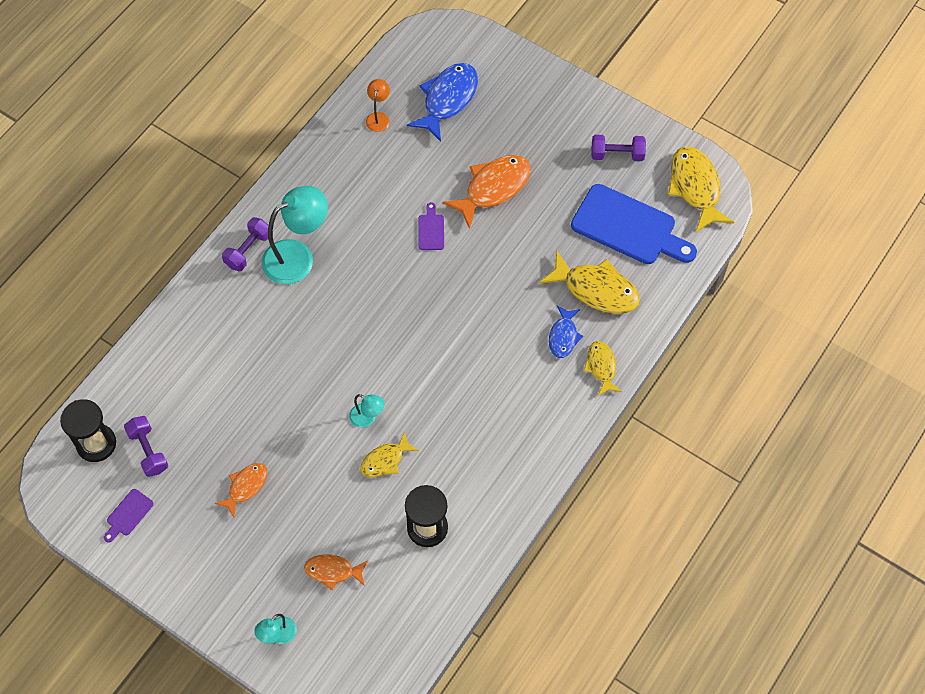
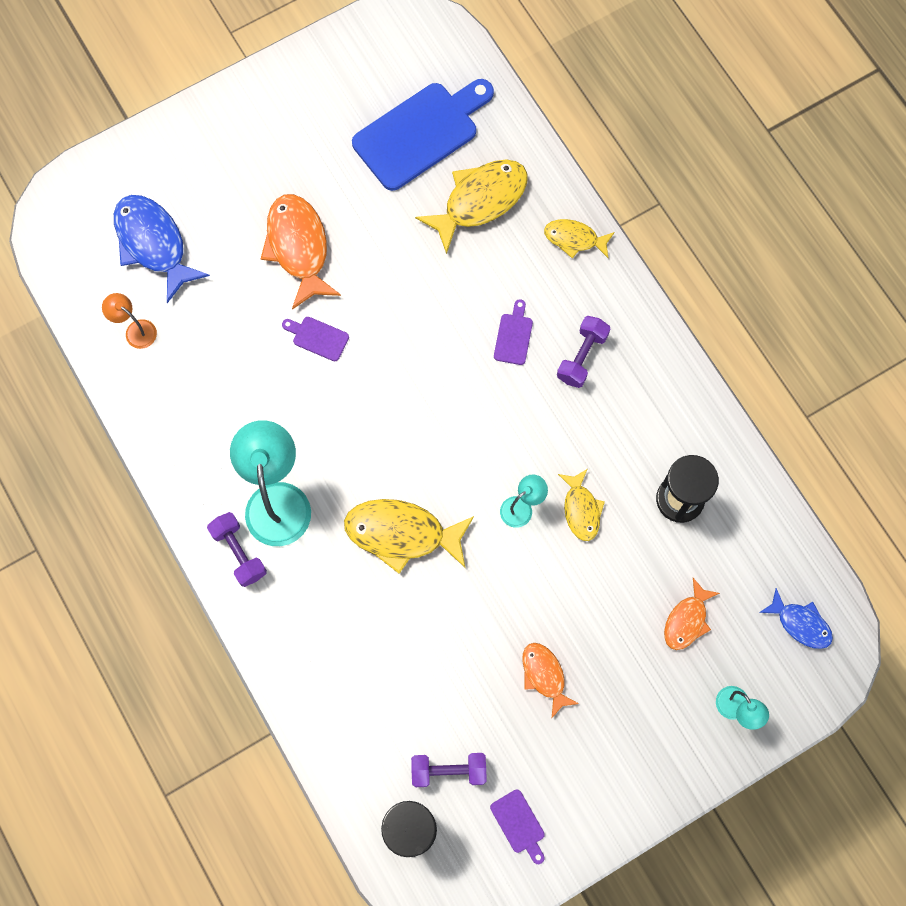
camera: 65 degrees left, 10 degrees up
(499, 357) = (513, 336): none -> purple cutting board
(563, 336) = (520, 260): blue fish -> blue fish (800, 623)
(617, 154) = (324, 101): purple dumbbell -> purple dumbbell (582, 357)
(695, 188) = (406, 44): yellow fish -> yellow fish (402, 534)

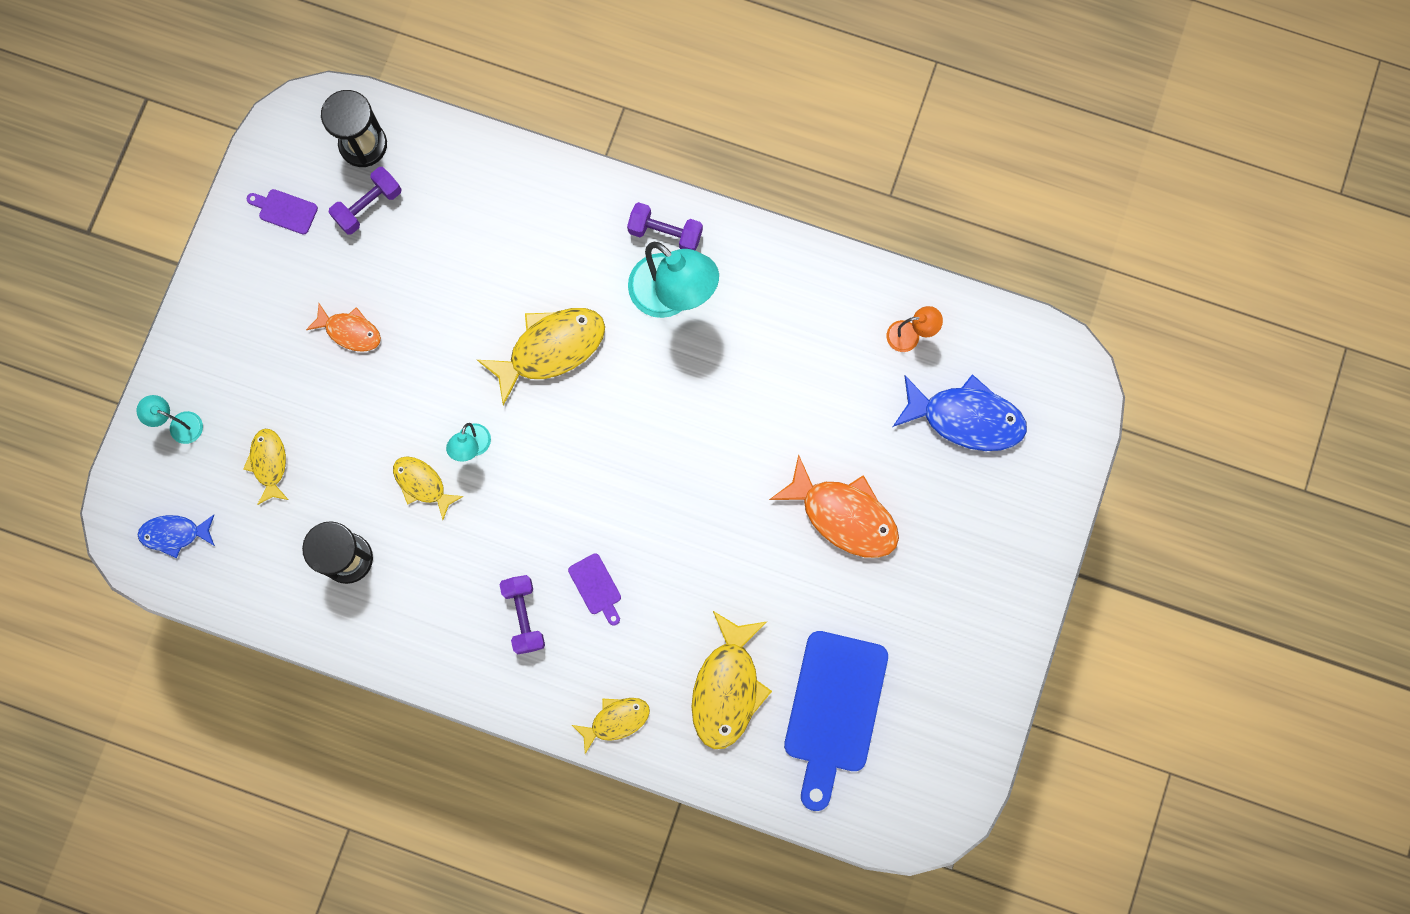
camera: 140 degrees right, 5 degrees up
(318, 338) = (757, 451): purple cutting board -> none
(687, 620) = (269, 463): orange fish -> yellow fish

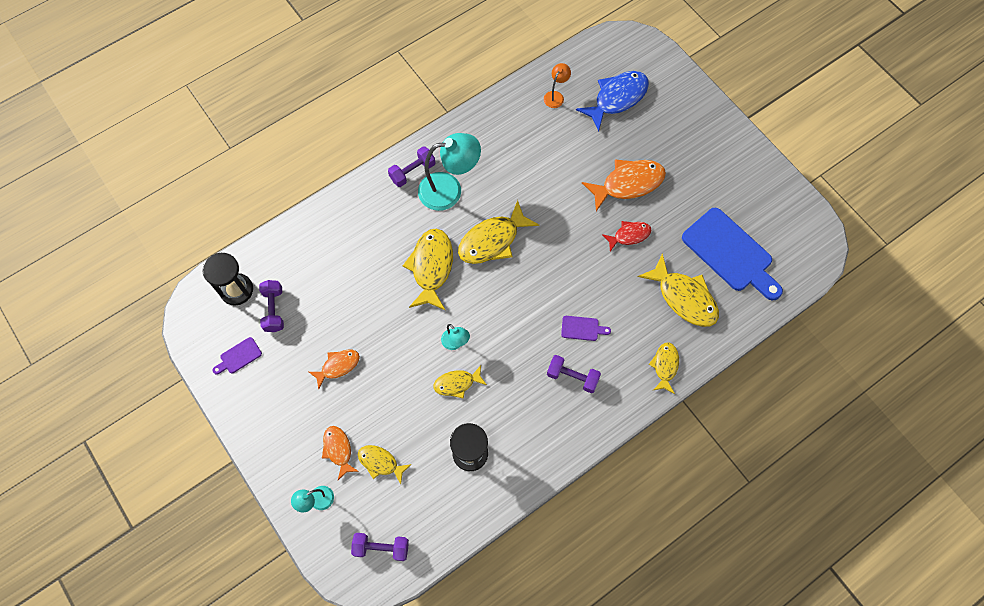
camera: 55 degrees left, 10 degrees down
(175, 534) = (381, 547): blue fish -> purple dumbbell
(252, 405) = (338, 450): none -> orange fish
(639, 398) = (492, 240): none -> yellow fish
(767, 564) = (629, 235): none -> red fish

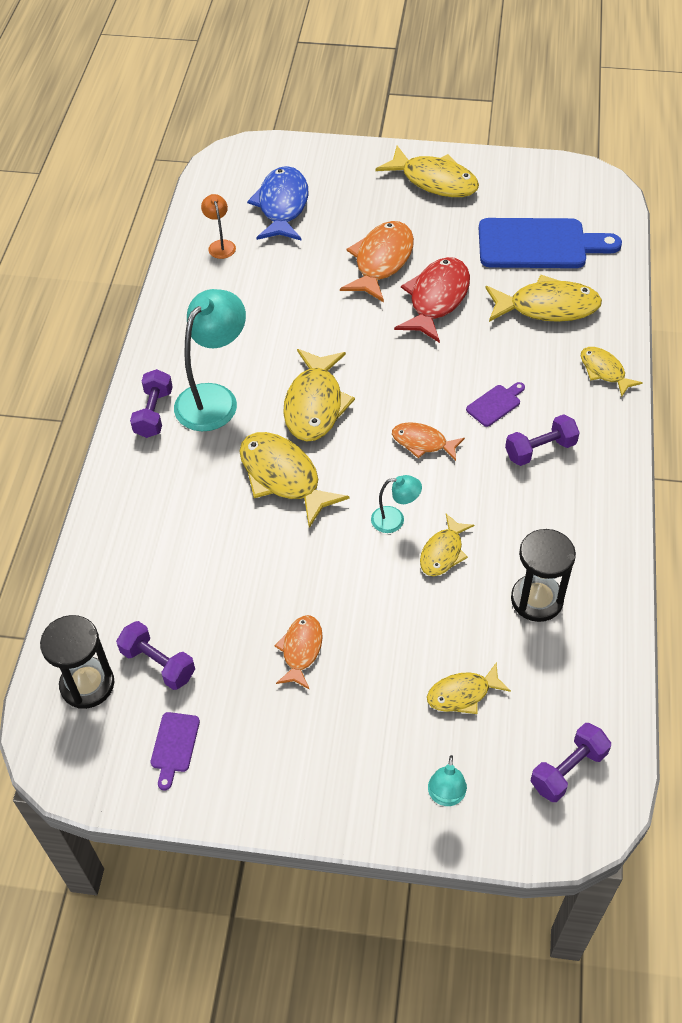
camera: 45 degrees left, 15 degrees down
(338, 450) = (404, 726): orange fish -> orange fish (423, 443)
(629, 235) = (436, 299): red fish -> red fish, size x1.73
(722, 156) = (434, 181): none -> yellow fish

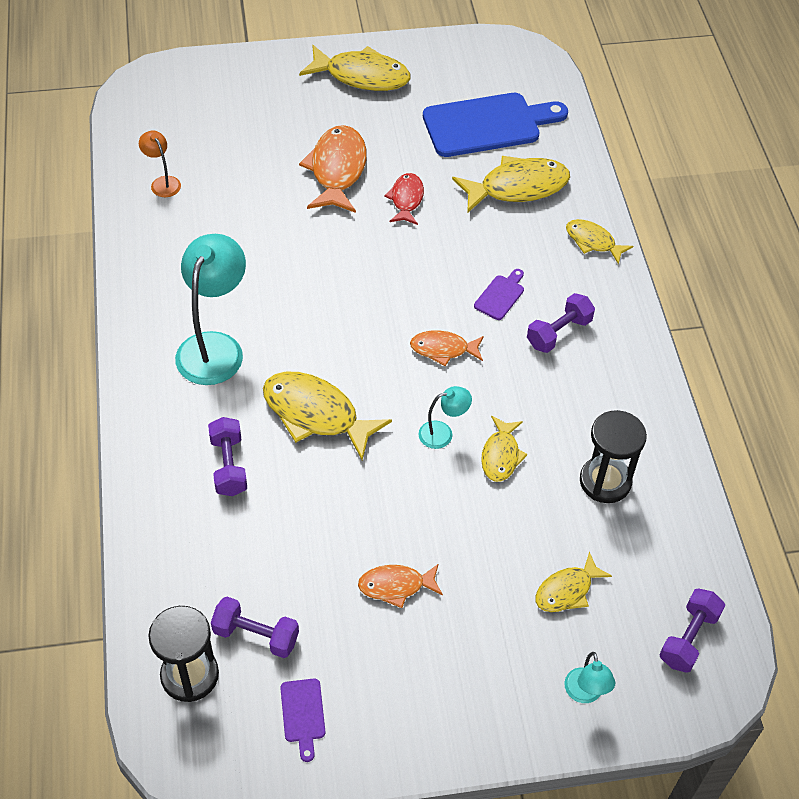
camera: 20 degrees left, 0 degrees up
(154, 413) = (156, 376): purple dumbbell -> purple dumbbell (229, 466)
(282, 206) = (213, 129): blue fish -> none
(301, 650) = (396, 586): orange fish -> orange fish turned 90 degrees counterclockwise
(315, 404) = (322, 332): yellow fish -> none
(436, 299) = (406, 199): red fish -> red fish, size x0.58

